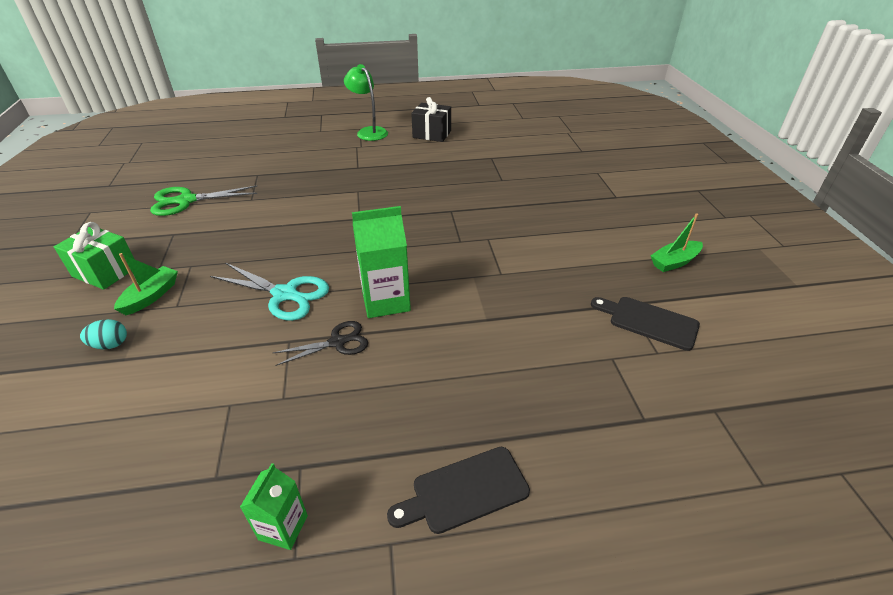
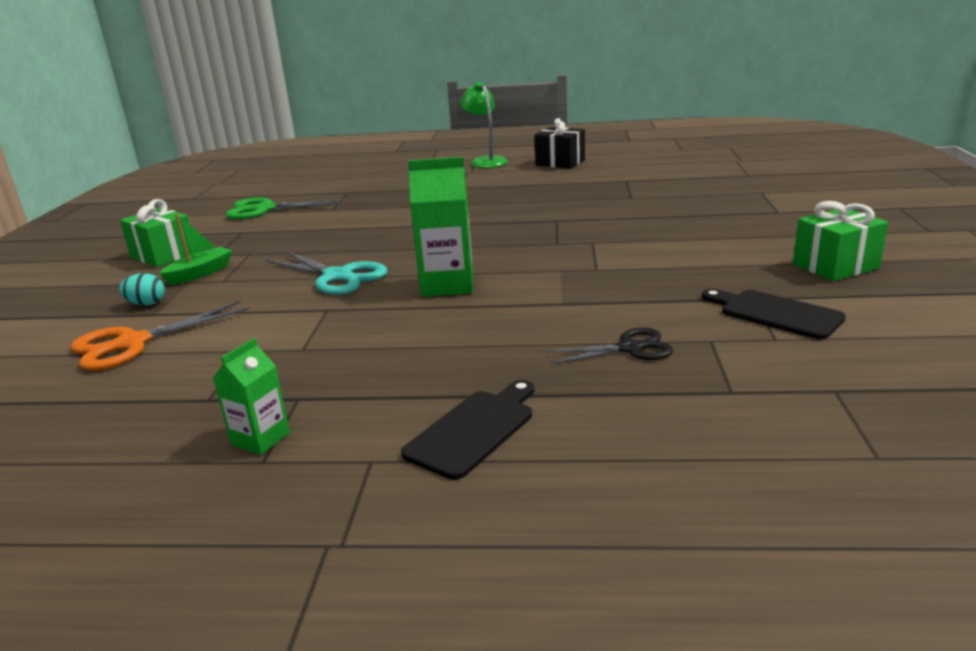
camera: 15 degrees right, 15 degrees down
(115, 404) = (133, 343): none -> orange scissors
(337, 342) = (379, 313): black scissors -> black scissors (629, 348)
(464, 491) = (474, 430): black cutting board -> black cutting board turned 135 degrees clockwise
(674, 262) = (835, 266): green boat -> green gift

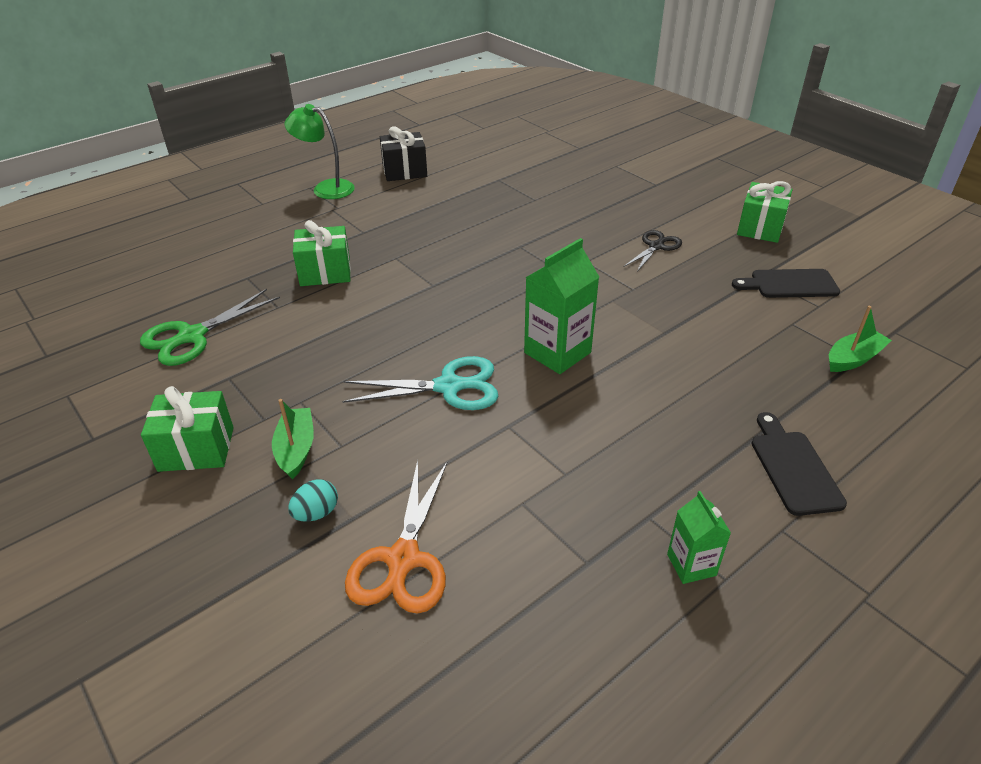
camera: 45 degrees left, 15 degrees up
(394, 200) = (325, 272): none -> green gift
(629, 348) = (764, 353): black scissors -> black scissors (656, 246)
(724, 389) = (853, 359): none -> green boat

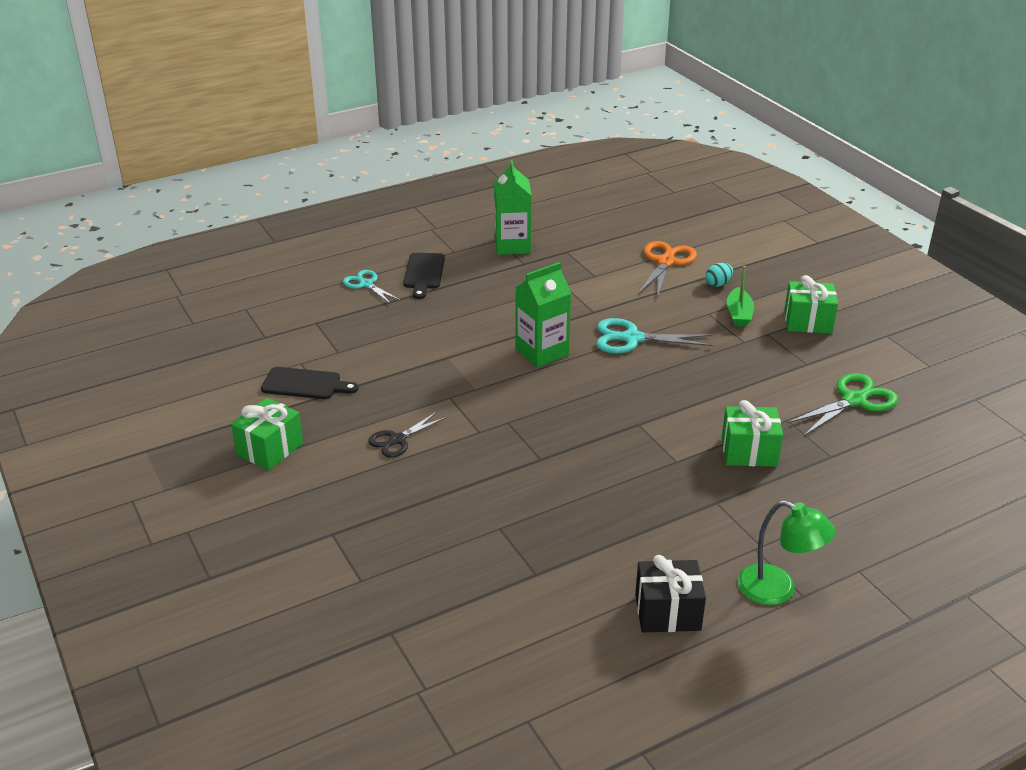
camera: 170 degrees left, 5 degrees down
(691, 565) = (512, 245): green carton -> green carton, size x1.74
(853, 359) = (319, 323): green boat -> none
(857, 432) = (366, 284): none -> turquoise scissors

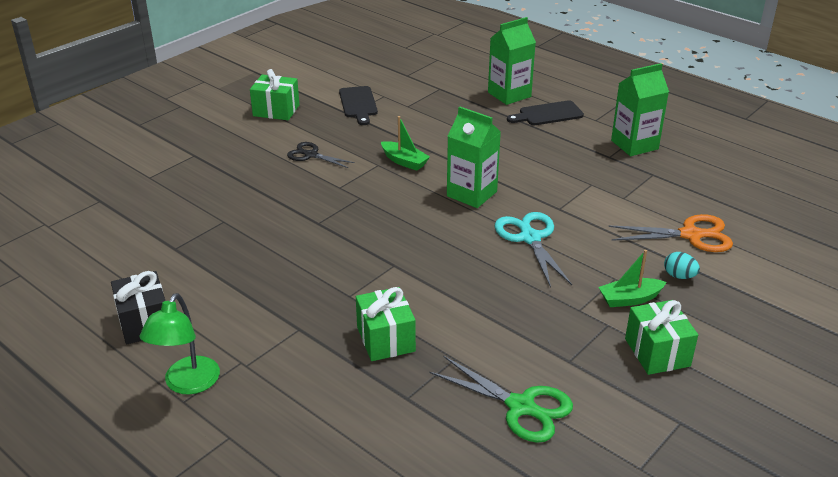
camera: 70 degrees right, 0 degrees up
(366, 284) = (509, 94): turquoise scissors -> green carton
(455, 379) = (404, 161): none -> green boat

